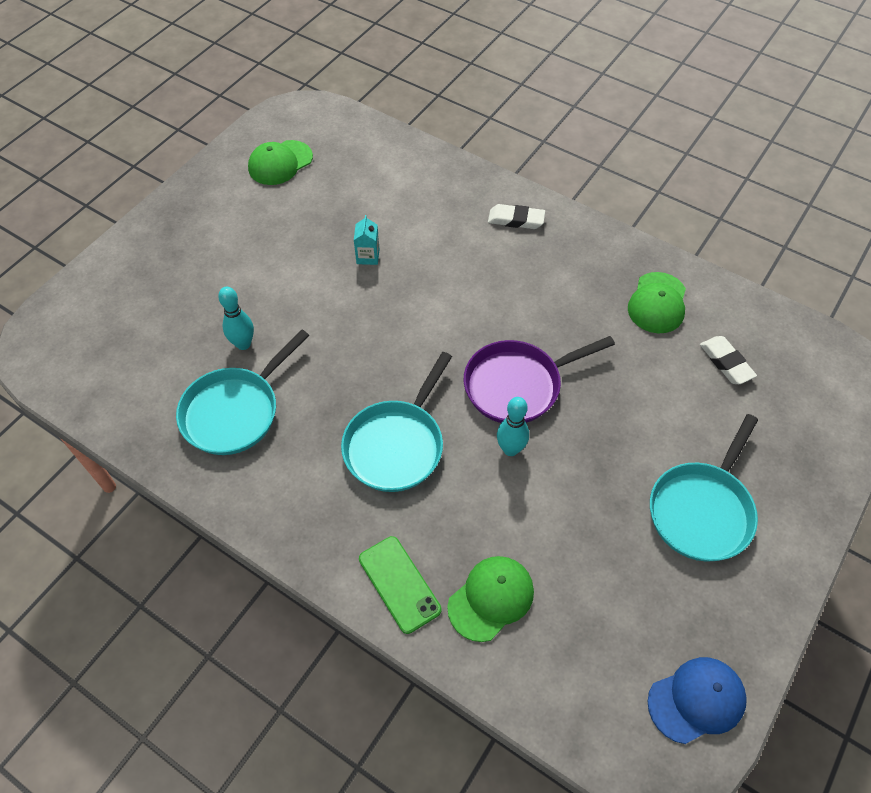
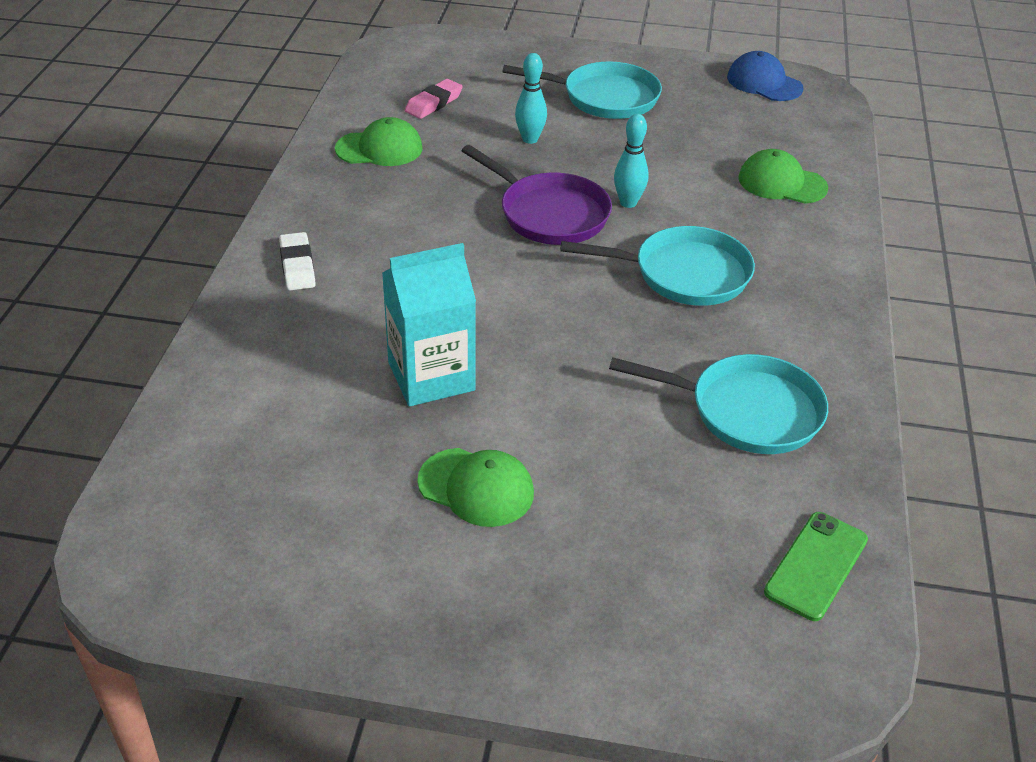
camera: 115 degrees left, 15 degrees down
(243, 344) = (650, 443): turquoise bowling pin -> turquoise bowling pin (530, 139)
(280, 163) = (278, 543): green cap -> green cap (476, 487)
(368, 256) = (431, 376): turquoise carton -> turquoise carton, size x2.21
(399, 584) = (819, 234): green phone -> green phone (816, 566)
(726, 362) = (433, 103): white eraser -> pink eraser

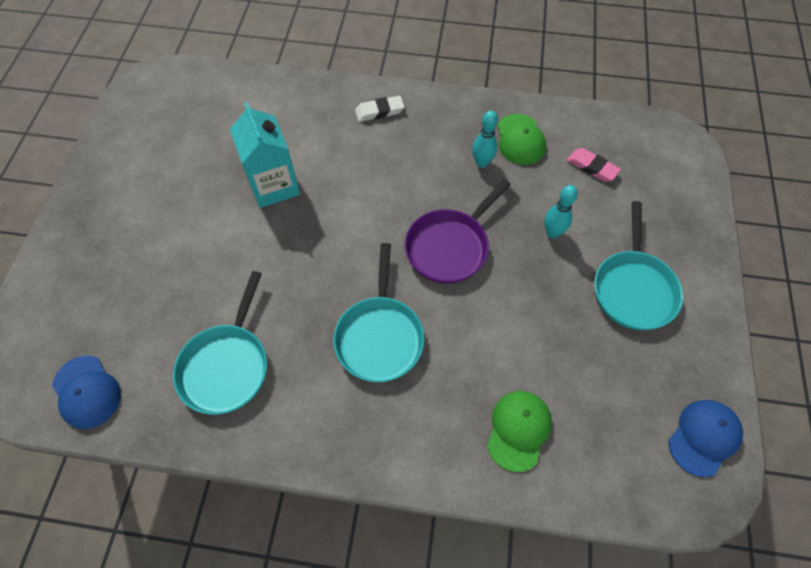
camera: 90 degrees right, 20 degrees up
(476, 487) = (179, 212): green cap -> none
(628, 203) = (471, 301): turquoise bowling pin -> turquoise bowling pin (482, 163)
(816, 566) = (87, 392): green phone -> blue cap

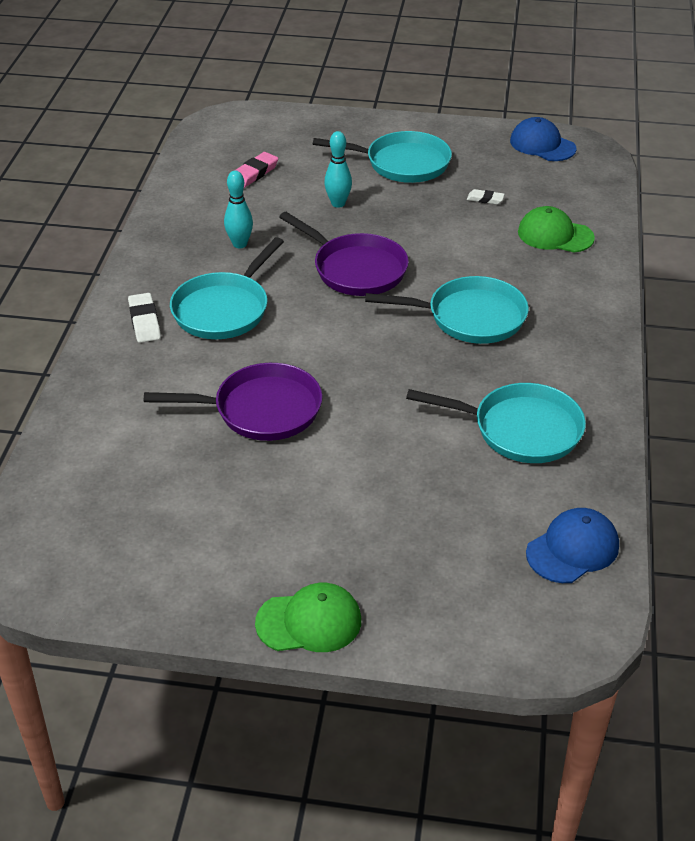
camera: 90 degrees left, 20 degrees down
(274, 185) = (260, 410): turquoise carton -> purple pan
(394, 157) = (224, 309): none -> turquoise pan
(520, 139) = (208, 216): green cap -> green cap (309, 622)
(578, 364) = (485, 199): none -> white eraser

